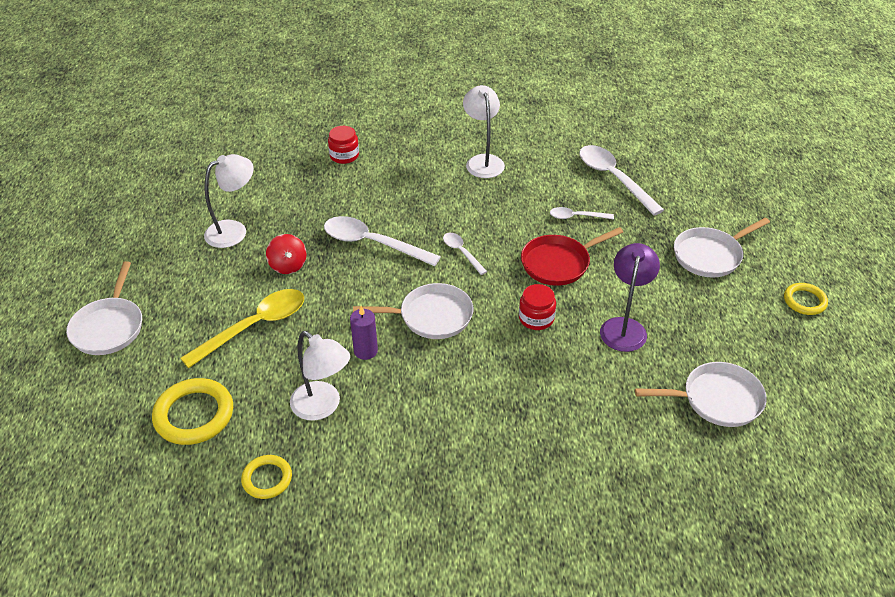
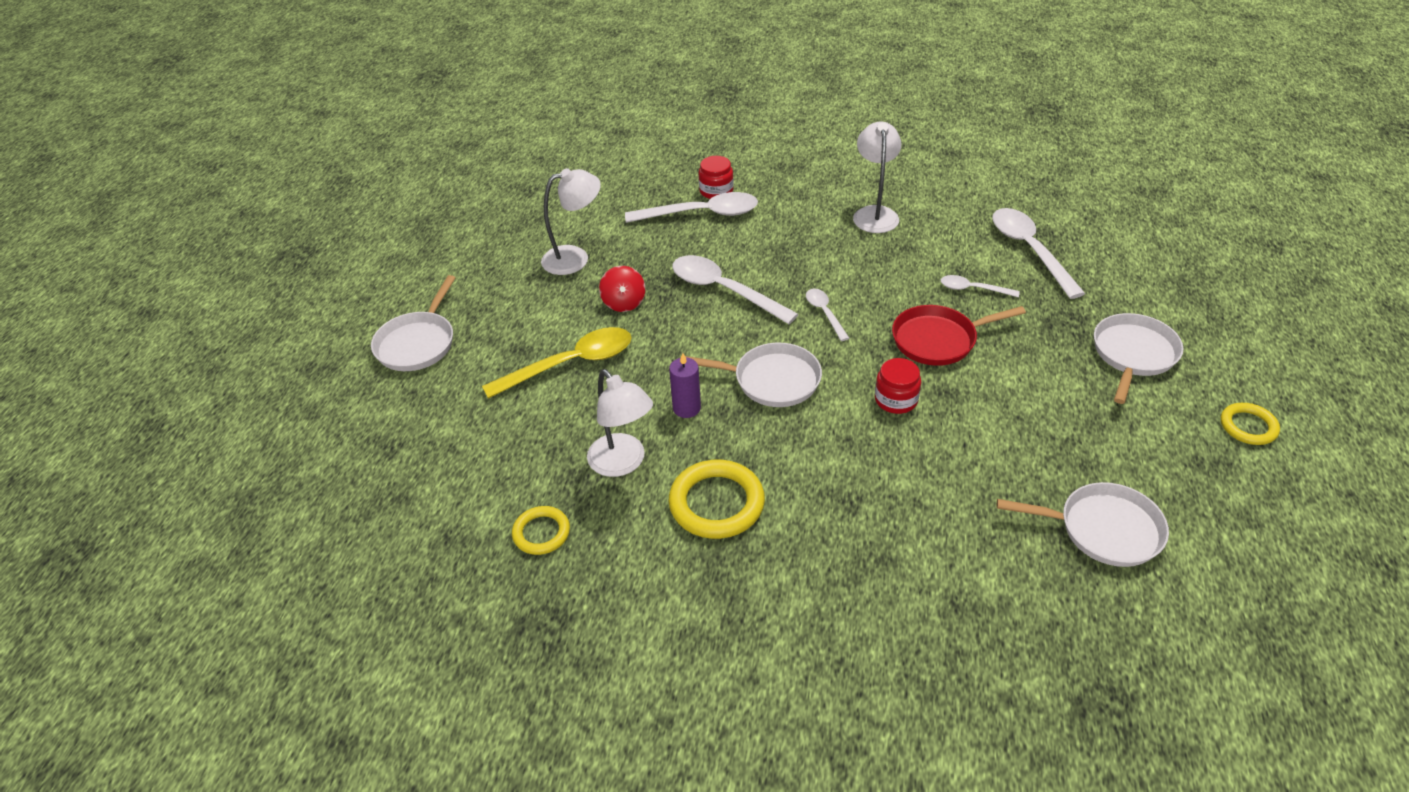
camera: 15 degrees right, 0 degrees up
(194, 415) = (481, 450): yellow ring -> yellow ring (716, 503)
(336, 178) = (701, 214): none -> white spoon
(624, 327) = (1003, 425): purple lamp -> none
(710, 255) = (1133, 355): white pan -> white pan turned 135 degrees clockwise

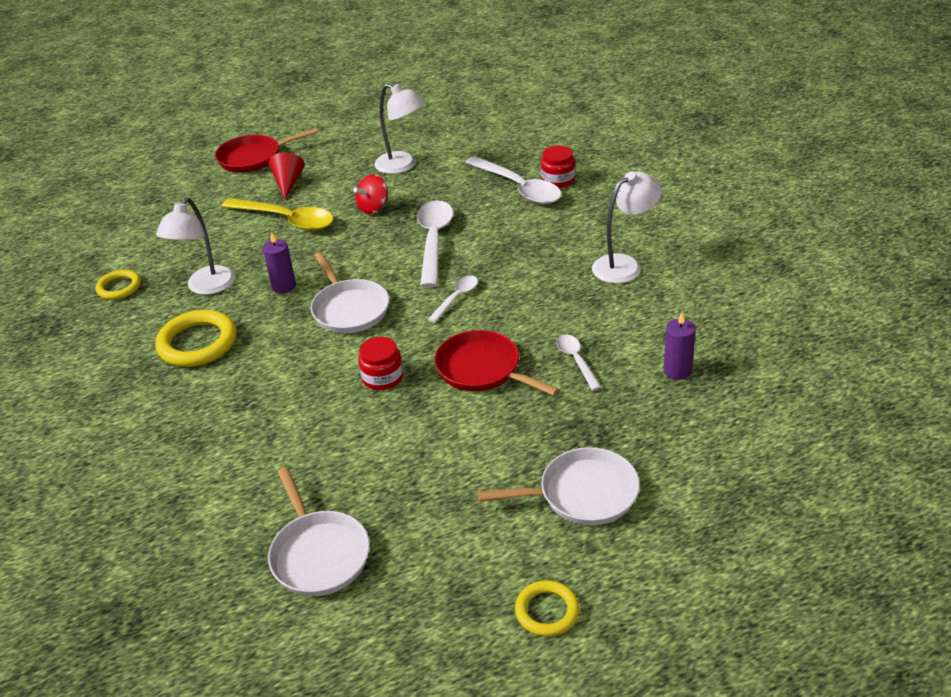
camera: 55 degrees right, 5 degrees down
(418, 343) = (253, 158): white pan -> red pan
(503, 338) = (288, 183): none -> red cone
(1029, 250) = (677, 371): white spoon -> purple candle

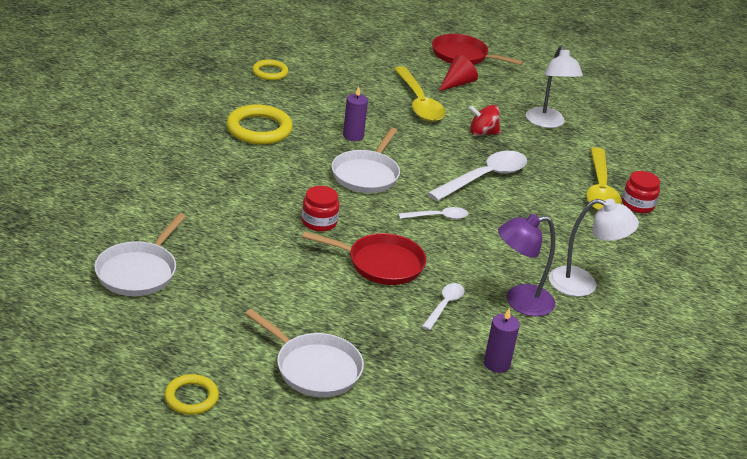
camera: 40 degrees right, 5 degrees down
(206, 287) = (312, 105): white lamp -> none
(482, 369) = (381, 264): red pan -> red pan turned 105 degrees clockwise
(519, 188) = (600, 190): white spoon -> yellow spoon
(613, 313) = (519, 302): none -> purple lamp

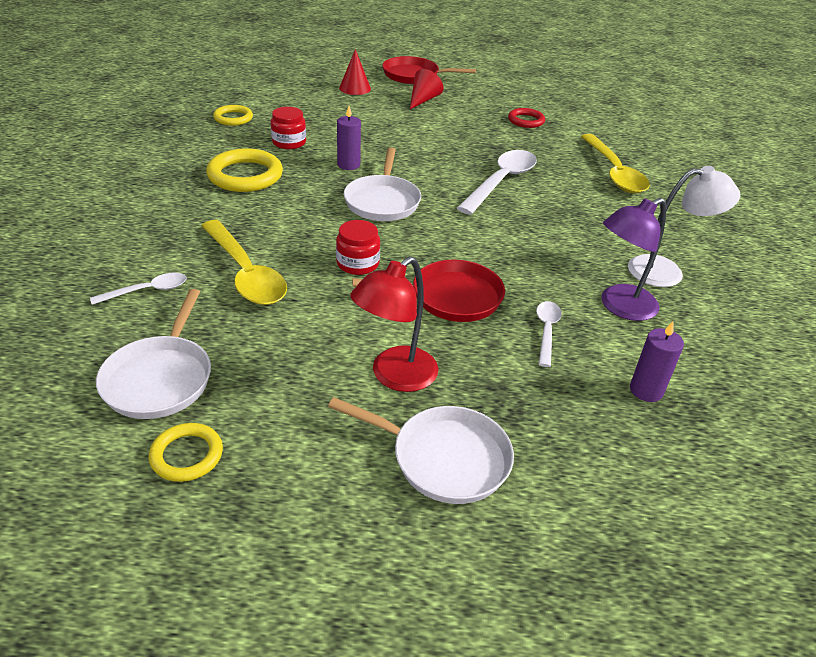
camera: 15 degrees left, 5 degrees up
(191, 397) = (300, 557): yellow ring -> yellow ring (187, 455)
(306, 309) = (395, 376): none -> red lamp
(396, 60) = (355, 88): none -> red cone
(419, 103) = (397, 122): yellow spoon -> yellow spoon (245, 273)
(438, 217) = (480, 231): white spoon -> white spoon (147, 291)
(482, 133) = (473, 140): red spinning top -> none
(547, 123) = (526, 121): white lamp -> red ring
(637, 205) = (656, 180): red jar -> red jar (289, 142)

